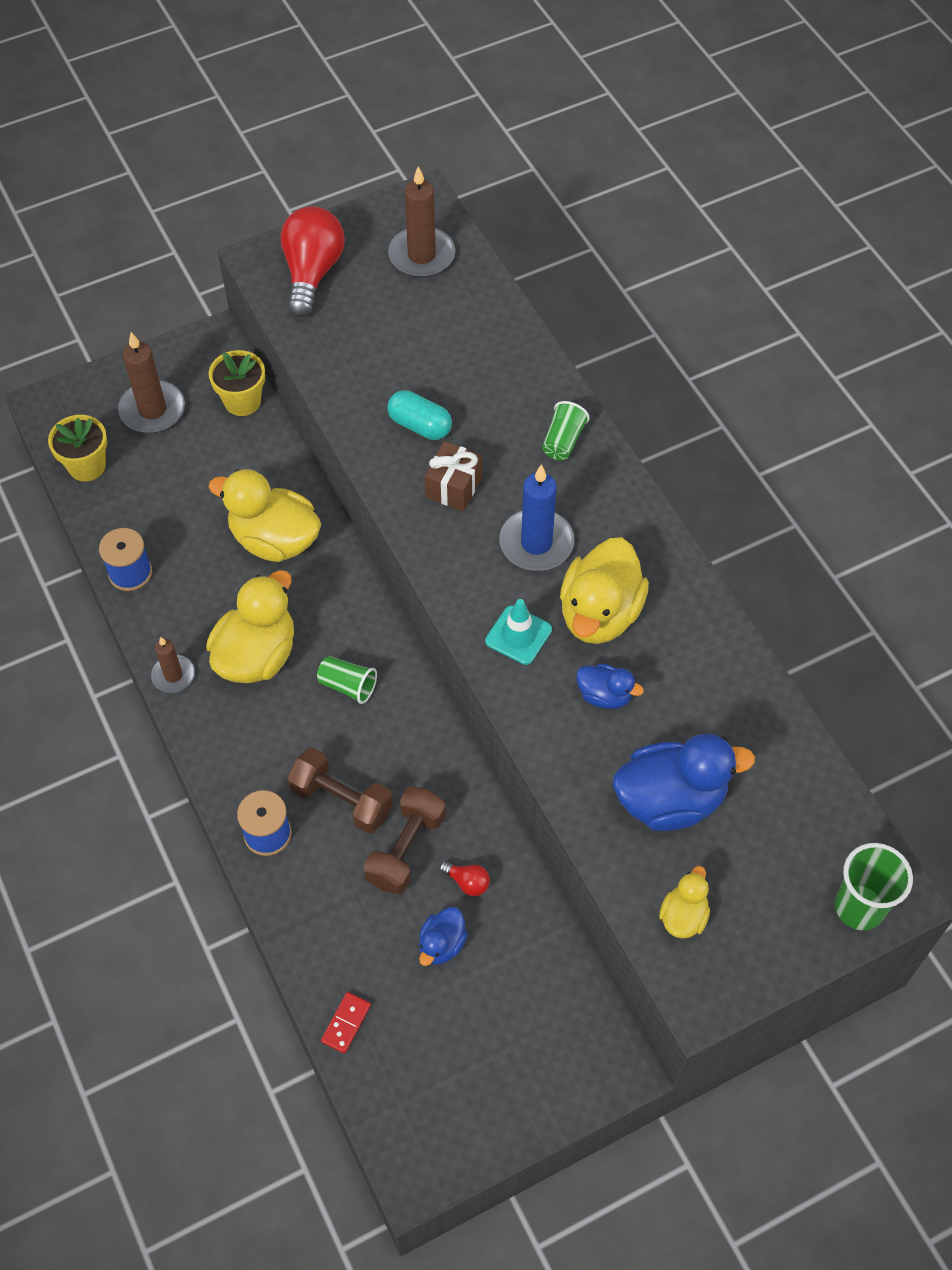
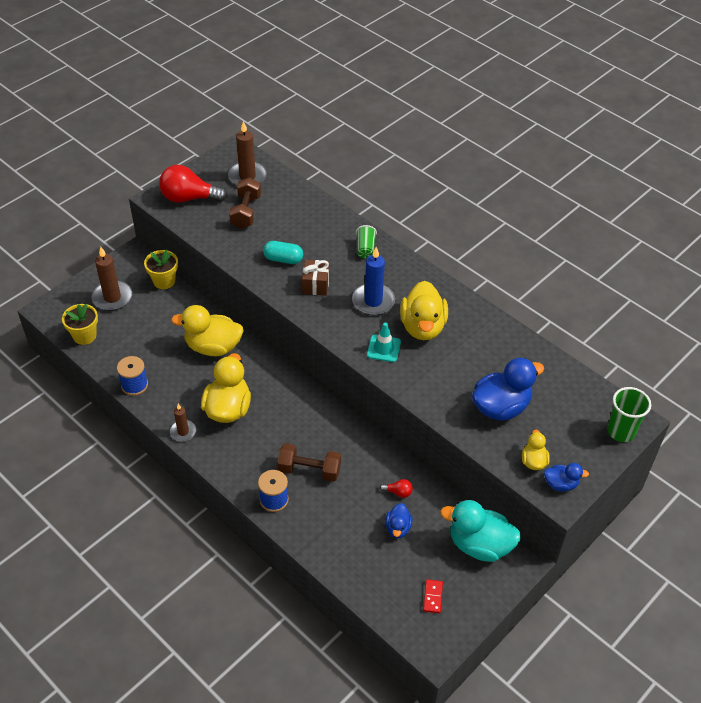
camera: 20 degrees left, 10 degrees down
(312, 273) = (189, 198): red light bulb -> red light bulb turned 75 degrees counterclockwise
(346, 1023) = (361, 585): red domino -> red domino (433, 597)
(348, 686) = (287, 411): green cup -> none
(406, 849) = (356, 485): brown dumbbell -> brown dumbbell (246, 212)
(561, 1016) = (479, 545): none -> turquoise duck
(605, 695) = (443, 366): blue duck -> blue duck (560, 484)

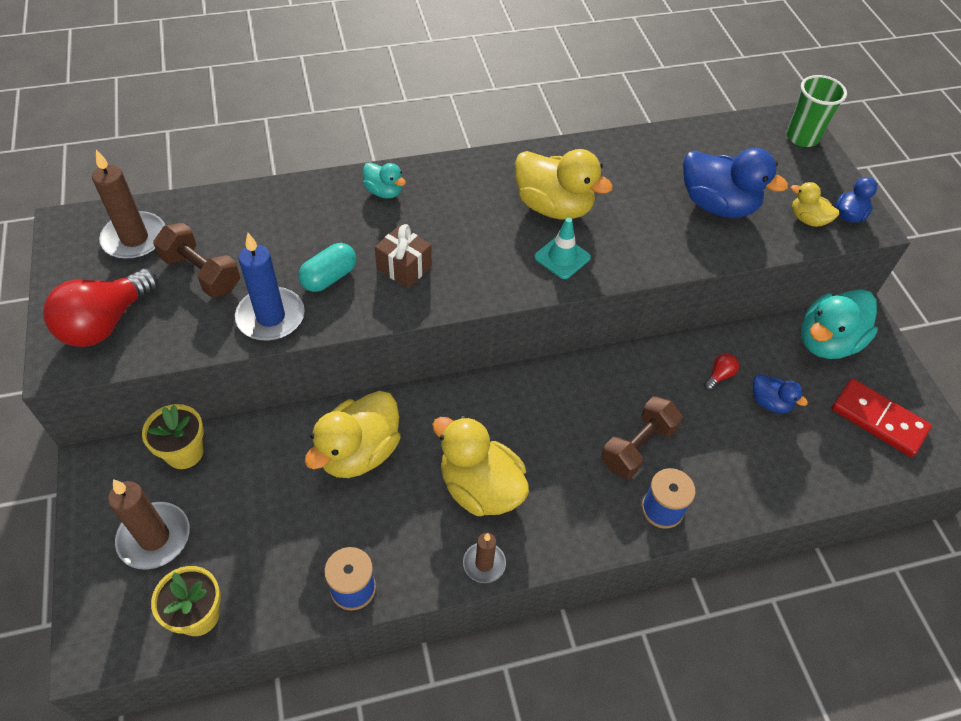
camera: 60 degrees left, 5 degrees up
(365, 249) = (384, 192): green cup -> turquoise duck
(373, 301) = (478, 228): blue candle -> blue candle (271, 317)
(433, 597) = (878, 419): red domino -> red domino, size x2.01
(501, 407) = (717, 205): blue duck -> blue duck turned 120 degrees clockwise

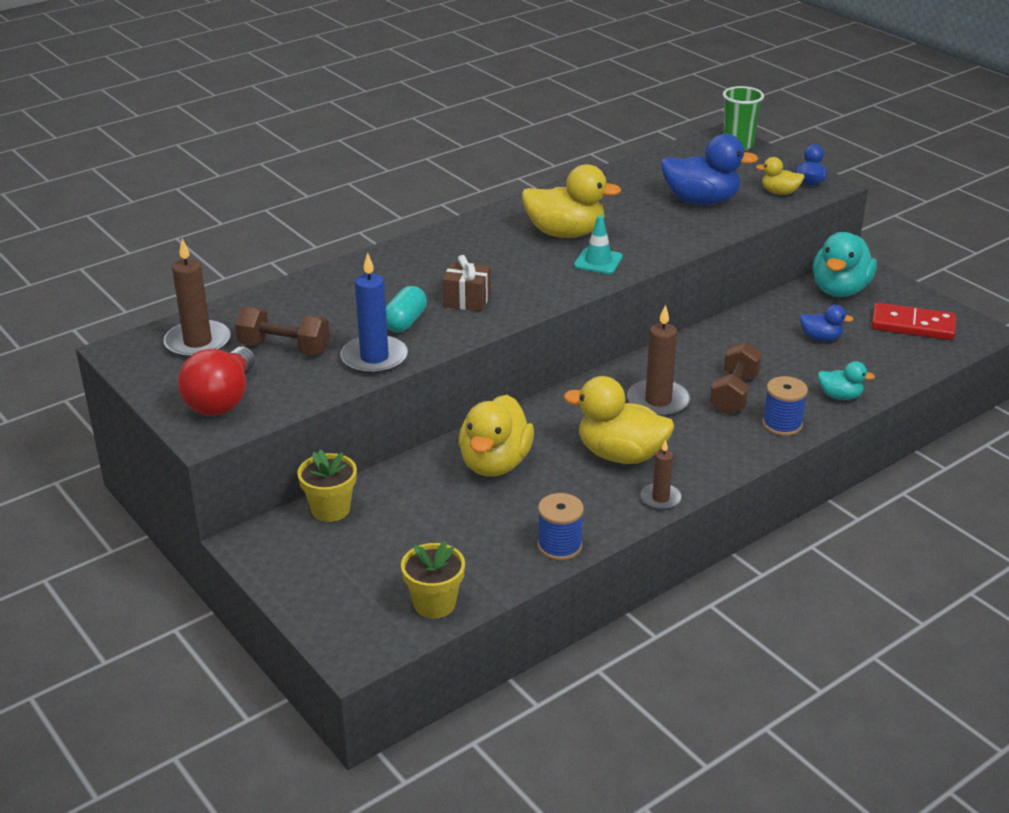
camera: 20 degrees left, 20 degrees down
(154, 537) = (350, 570): brown candle -> brown candle (658, 401)
(384, 192) = (407, 259): turquoise duck -> turquoise duck (840, 396)
(719, 376) = (768, 333): red light bulb -> none

